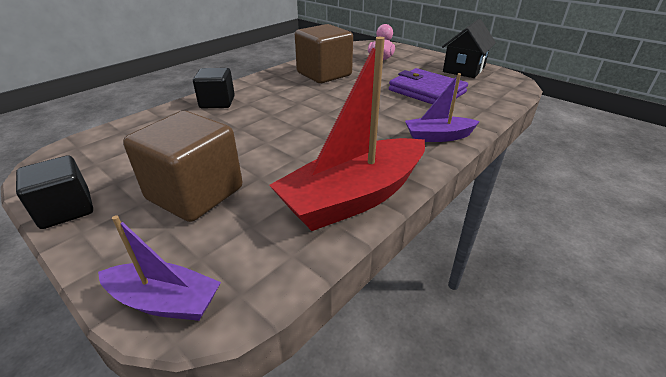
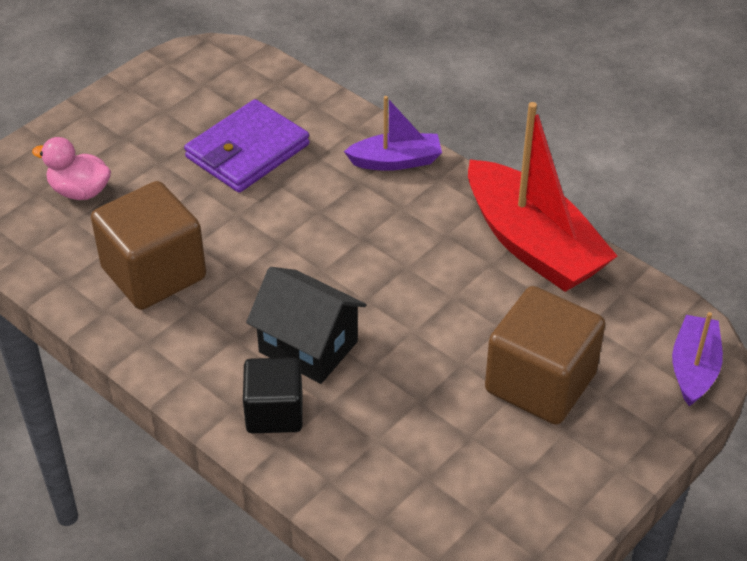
camera: 90 degrees left, 10 degrees up
(66, 210) = (585, 501): black cube -> none
(438, 137) = (396, 161): purple boat -> purple boat turned 90 degrees counterclockwise
(463, 69) = (156, 95): black house -> black house (308, 347)

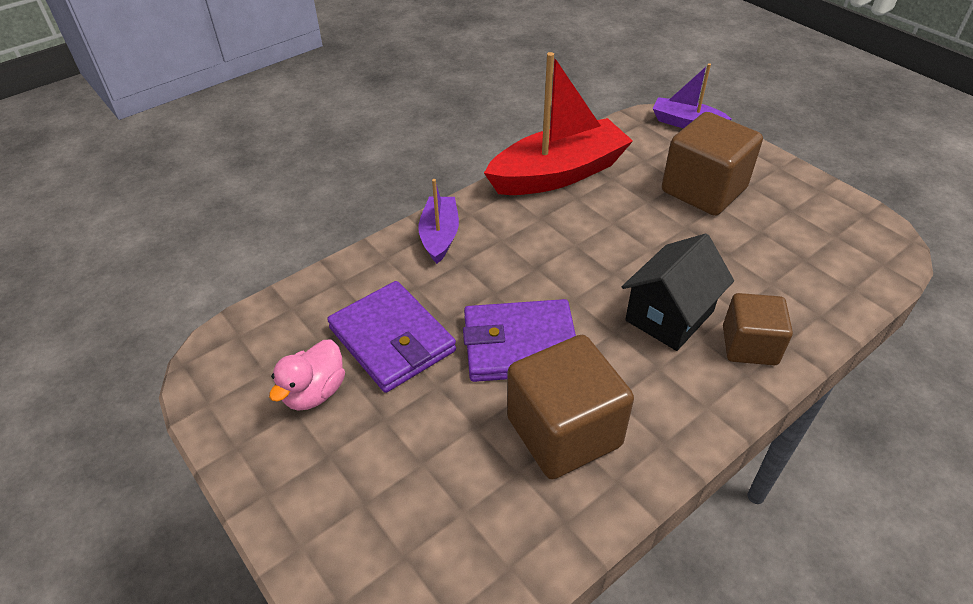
camera: 80 degrees left, 0 degrees up
(80, 191) = (414, 504): pink duck -> pink duck (314, 392)
(252, 236) = (520, 345): none -> purple wallet
(274, 412) = (749, 345): black cube -> brown cube

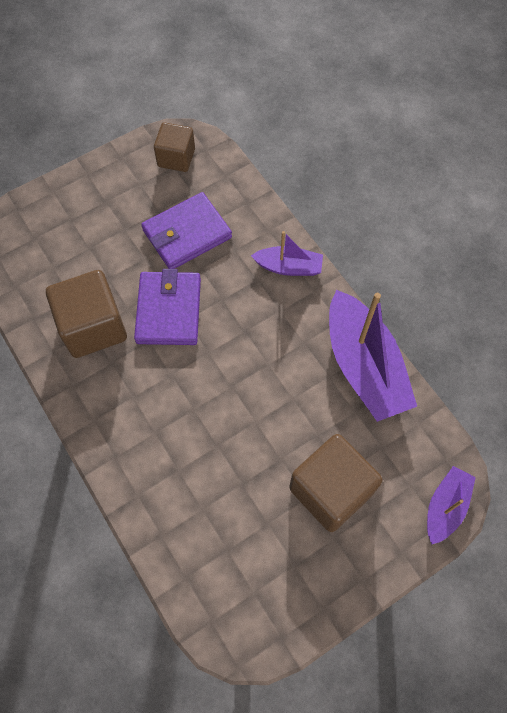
camera: 95 degrees right, 20 degrees up
(314, 392) = (151, 192): pink duck -> none
(558, 174) = (364, 366): red boat -> purple boat
(669, 316) = (179, 417): black house -> none
(749, 345) = (140, 467): brown cube -> brown cube (176, 158)

